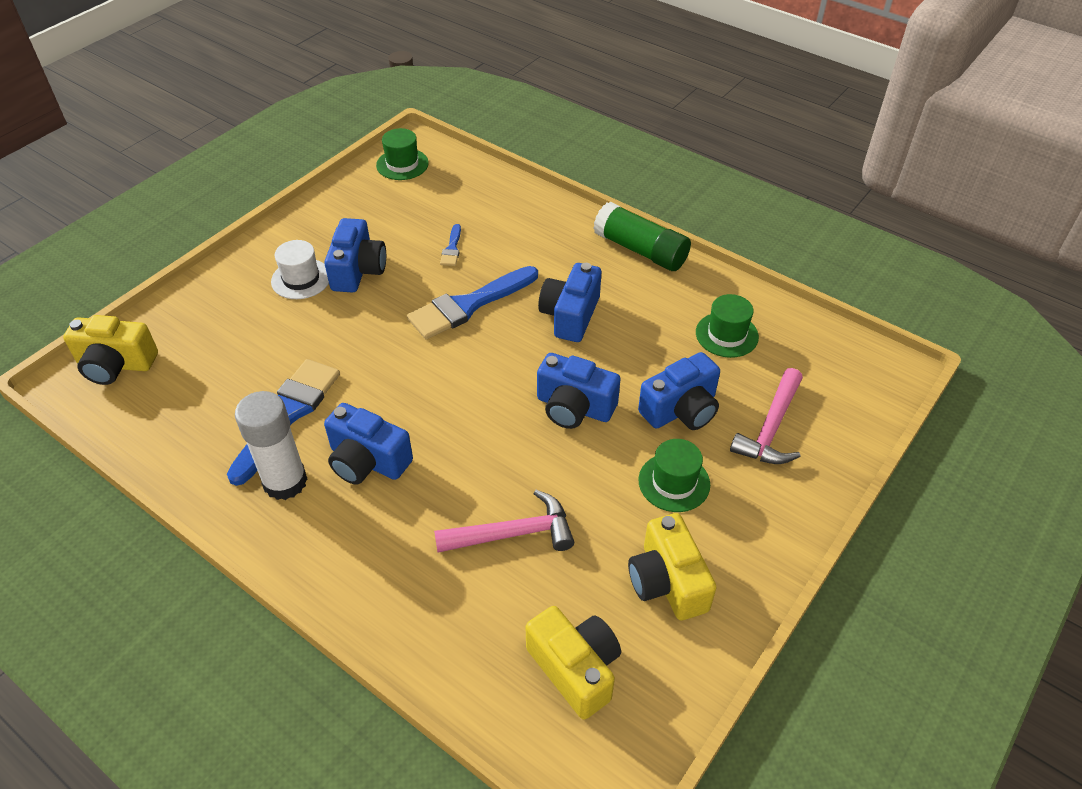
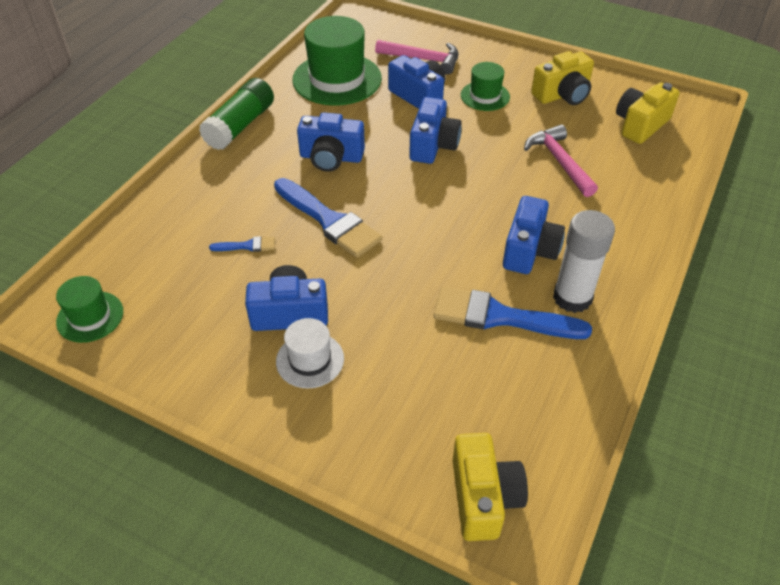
camera: 100 degrees left, 0 degrees up
(726, 335) = (337, 79): green hat -> green hat, size x1.85

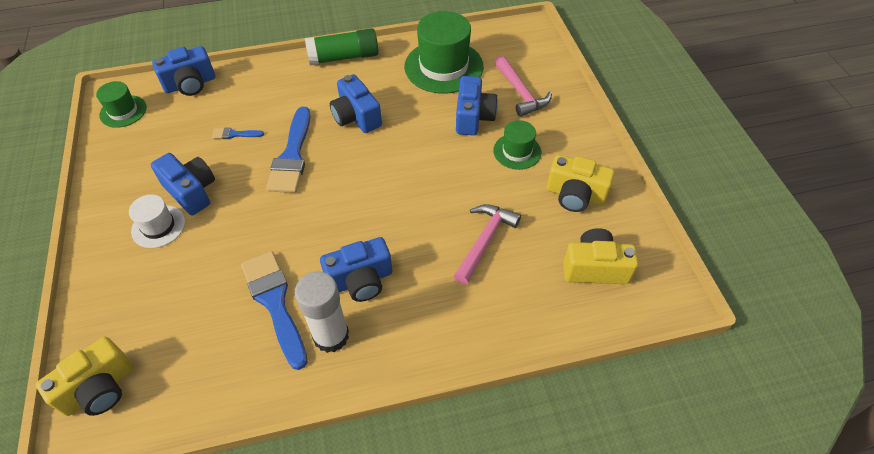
camera: 50 degrees right, 5 degrees up
(247, 246) = (234, 134): blue brush -> blue brush turned 135 degrees clockwise
(433, 145) = (425, 158): blue camera -> blue camera (190, 84)

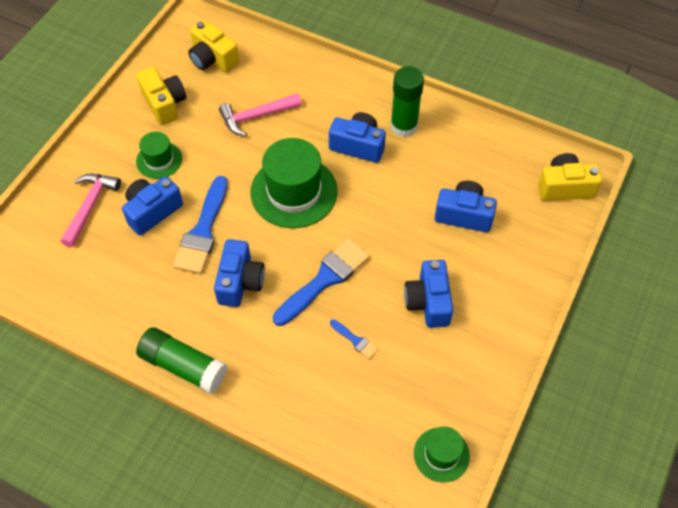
camera: 140 degrees left, 5 degrees up
(158, 226) = (472, 285): white hat -> none
(190, 84) = (354, 445): blue camera -> blue camera (464, 215)
(275, 302) = (423, 169): blue brush -> blue brush (203, 231)
(331, 336) = (404, 126): white glue stick -> green glue stick
(443, 66) = (113, 282): green hat -> green hat (294, 192)

